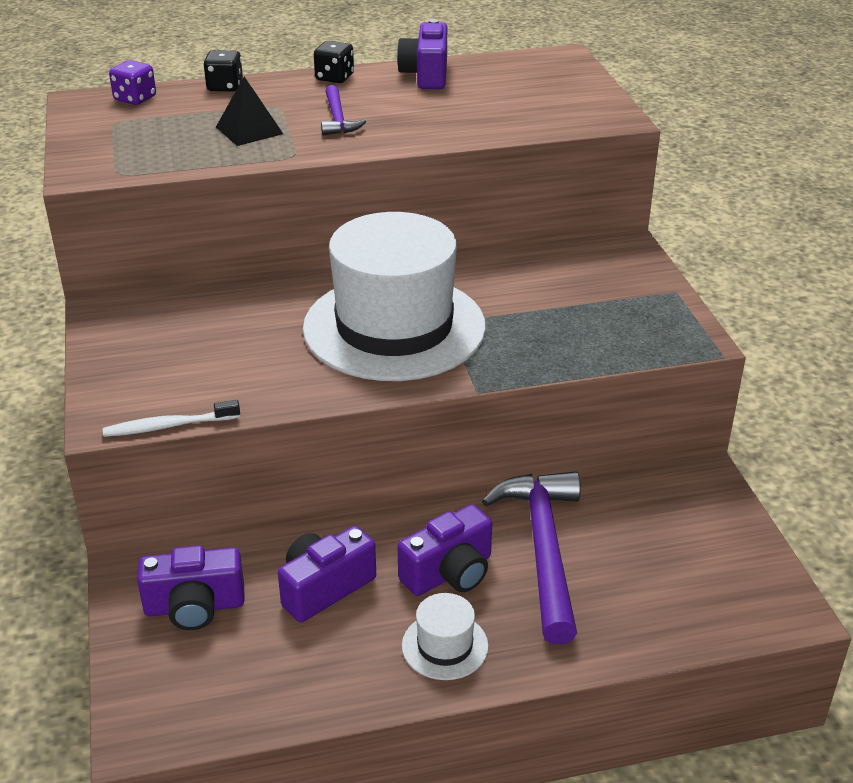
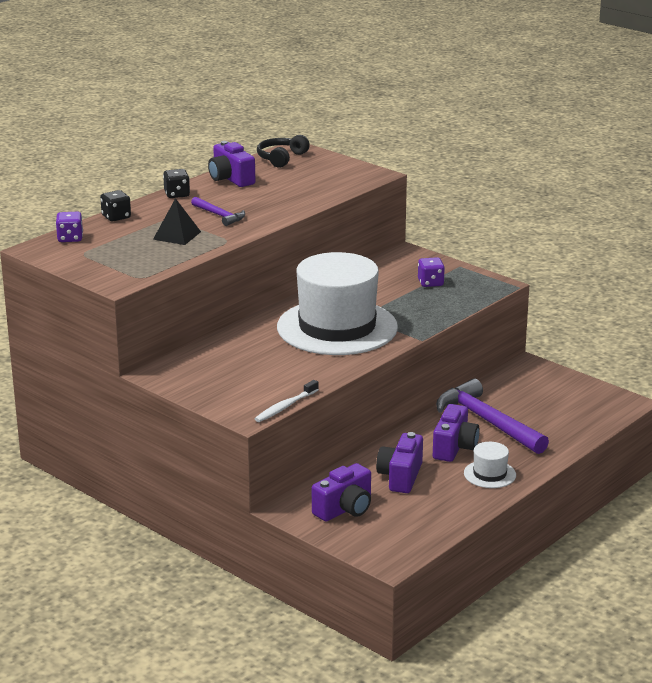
camera: 35 degrees left, 10 degrees down
(527, 64) = (281, 158): none -> black headphones
(602, 304) = (430, 283): none -> purple dice

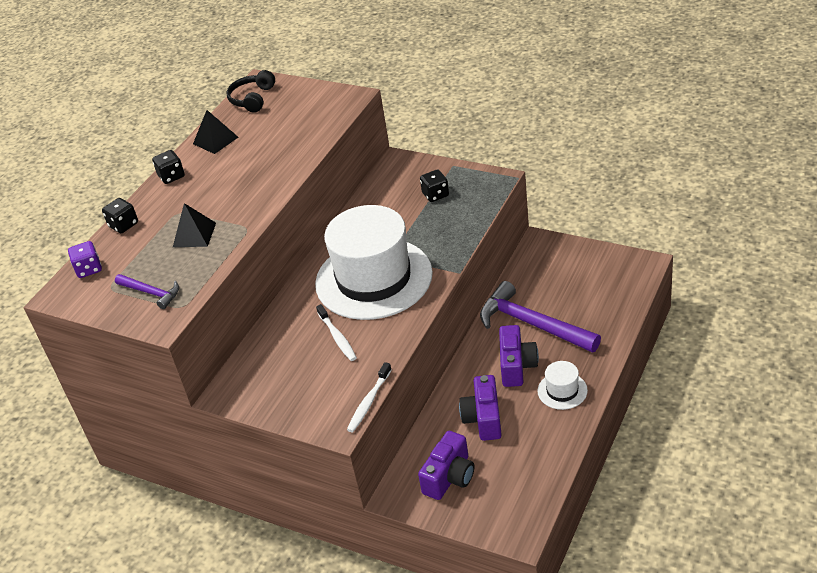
camera: 10 degrees left, 15 degrees up
(219, 215) = (225, 195): purple hammer -> purple hammer (151, 293)
(230, 179) = (215, 140): purple camera -> black pyramid
(280, 359) = (337, 337): none -> white toothbrush
(430, 283) = (435, 195): purple dice -> black dice

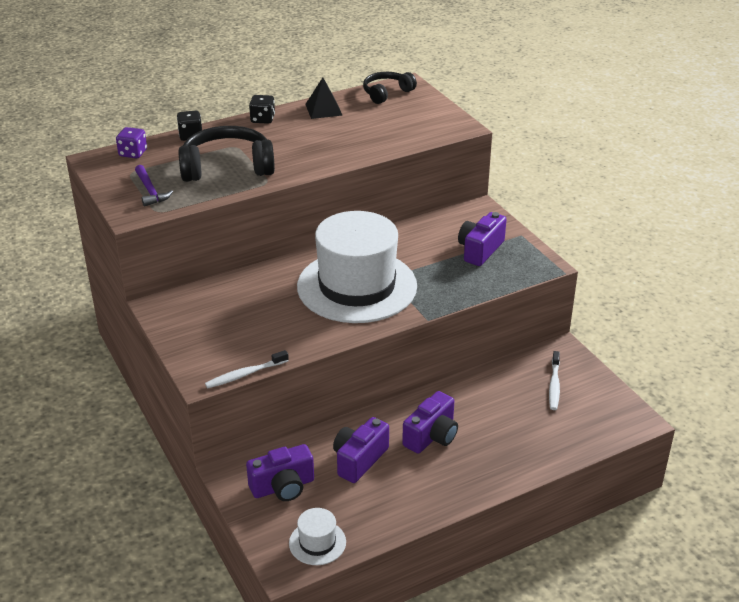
camera: 30 degrees right, 5 degrees down
(194, 234) = (227, 167): black pyramid -> black headphones
(337, 337) = (279, 313): white toothbrush -> white toothbrush (554, 385)
(435, 195) = (480, 250): black dice -> purple camera
(532, 324) = (483, 411): purple hammer -> none
(562, 391) = (447, 479): white hat -> white hat (317, 542)

